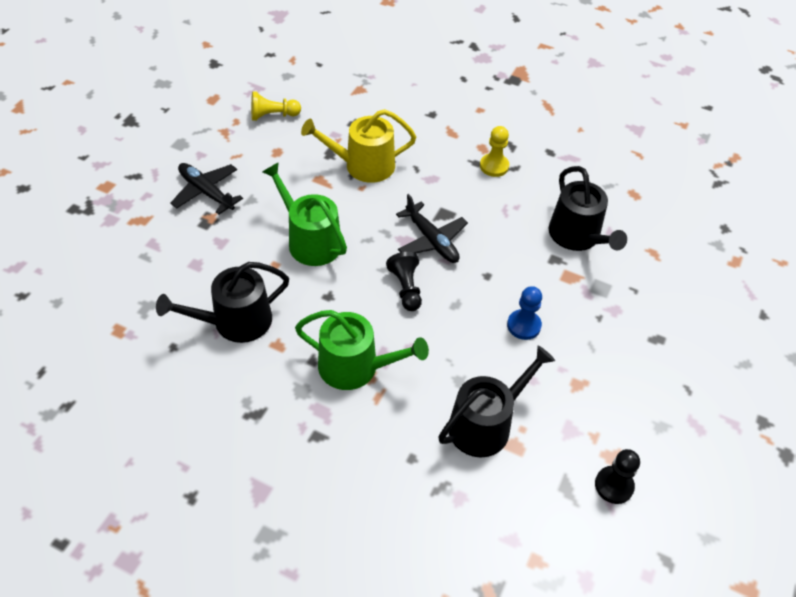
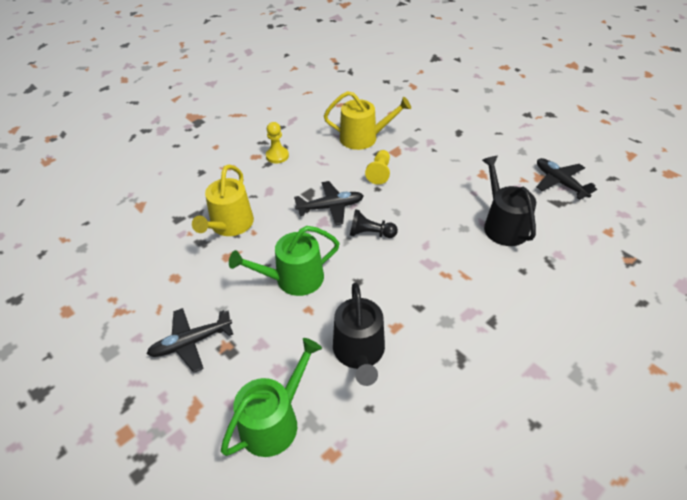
camera: 65 degrees left, 5 degrees down
(273, 115) = (126, 270): yellow pawn -> yellow pawn (379, 172)
(355, 367) = (434, 282): green watering can -> green watering can (274, 421)
(524, 325) = (428, 184): blue pawn -> none
(577, 236) = (363, 138): black watering can -> yellow watering can
(614, 485) = (560, 182): black pawn -> black plane

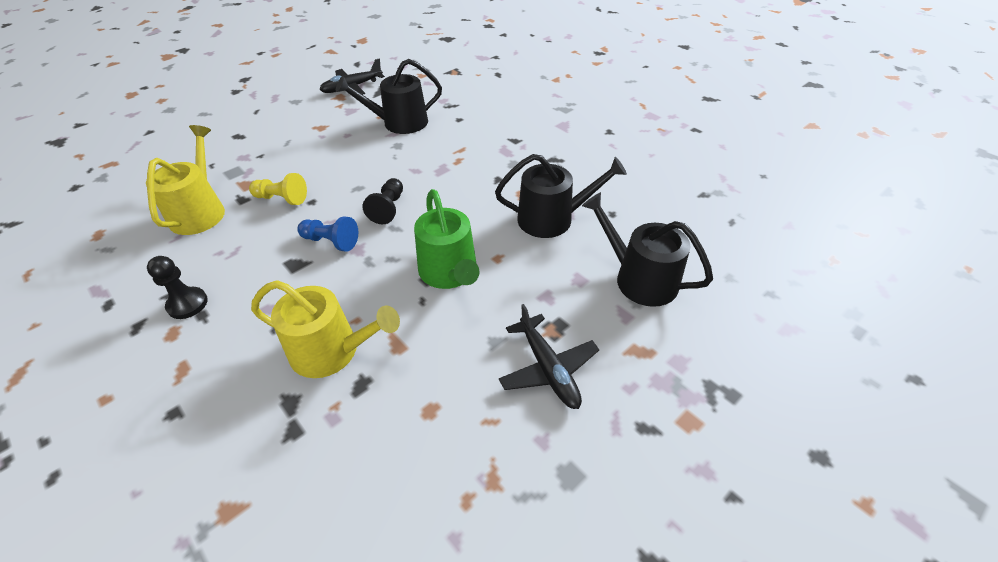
camera: 90 degrees left, 0 degrees up
(274, 421) = (639, 278): green watering can -> black watering can
(277, 156) = (187, 304): yellow pawn -> black pawn
(331, 207) = (331, 241): black plane -> blue pawn

